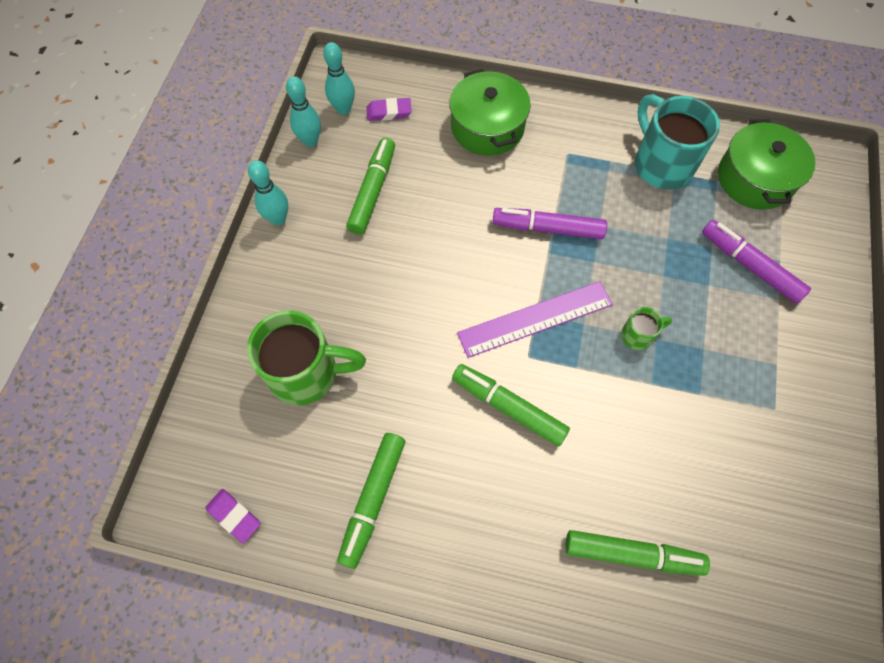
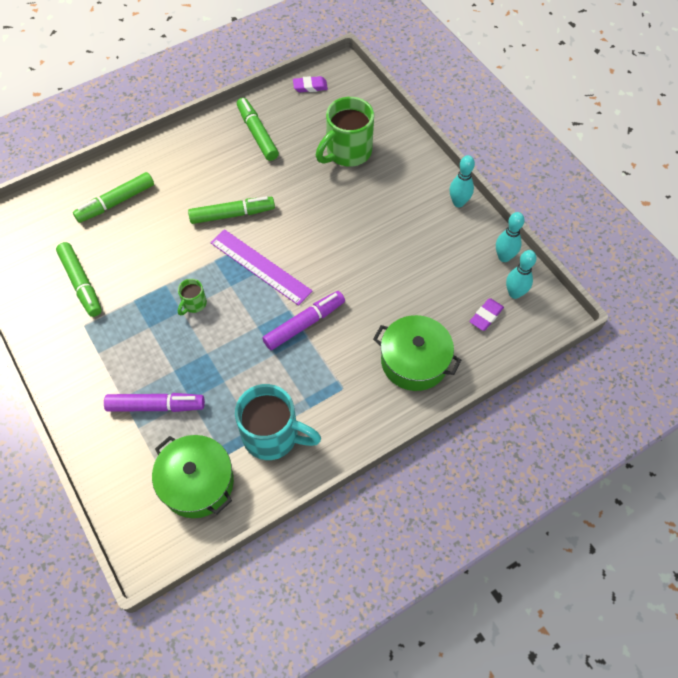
camera: 135 degrees right, 5 degrees down
(372, 191) = (430, 259): green marker -> green marker (81, 283)
(535, 318) = (260, 266): purple ruler -> purple ruler turned 75 degrees counterclockwise

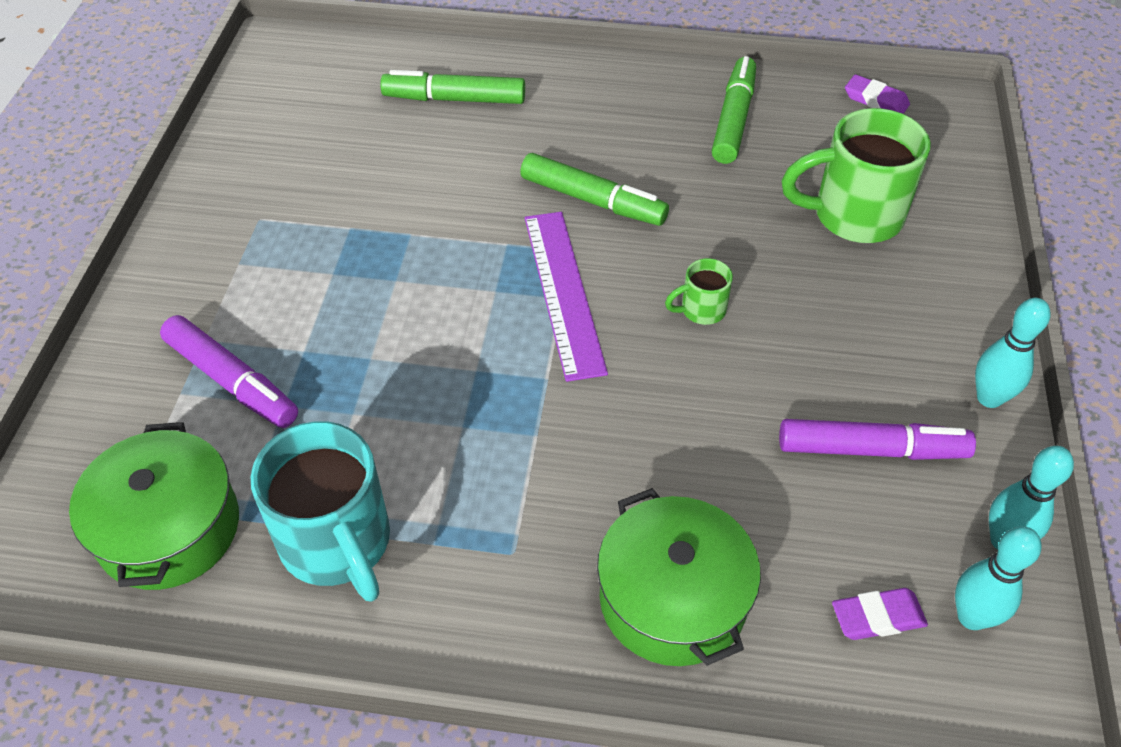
camera: 40 degrees right, 10 degrees down
(81, 283) = (311, 167): green marker -> none
(193, 304) = (420, 282): green mug -> green mug (701, 310)
(304, 324) = (548, 414): purple marker -> purple marker (871, 449)

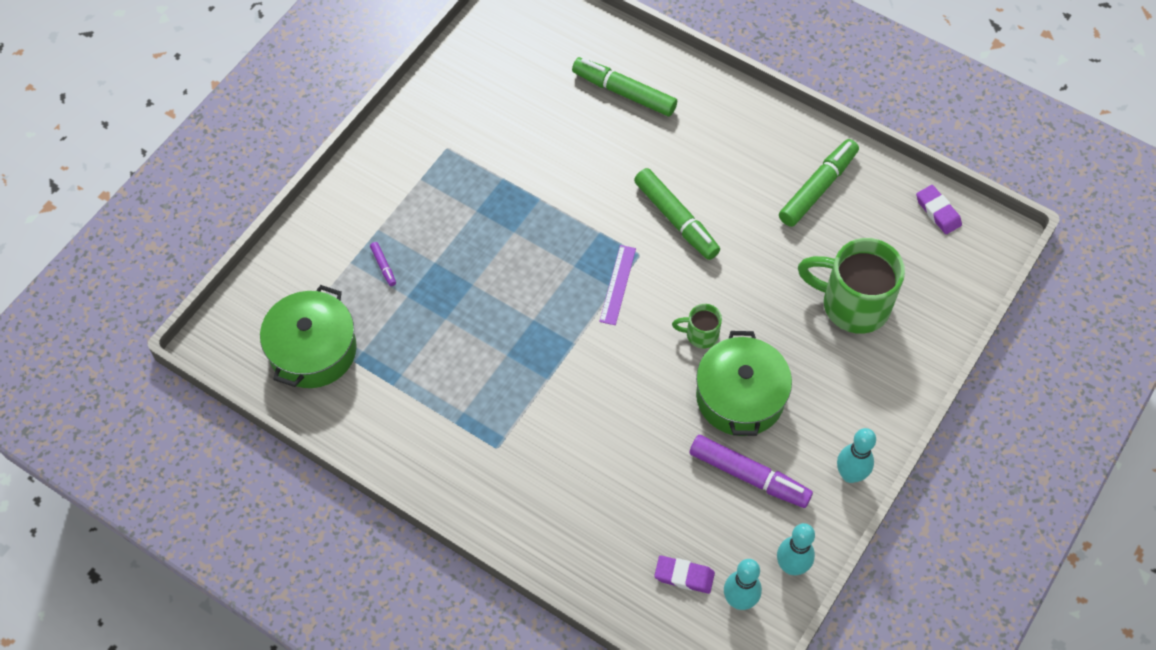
camera: 25 degrees right, 10 degrees up
(232, 381) = (383, 266): purple marker -> purple marker, size x0.43
(337, 544) = (401, 400): turquoise mug -> none
(564, 292) = (618, 284): purple ruler -> purple ruler, size x0.57
(672, 598) = (573, 514): green pot -> green pot (740, 397)

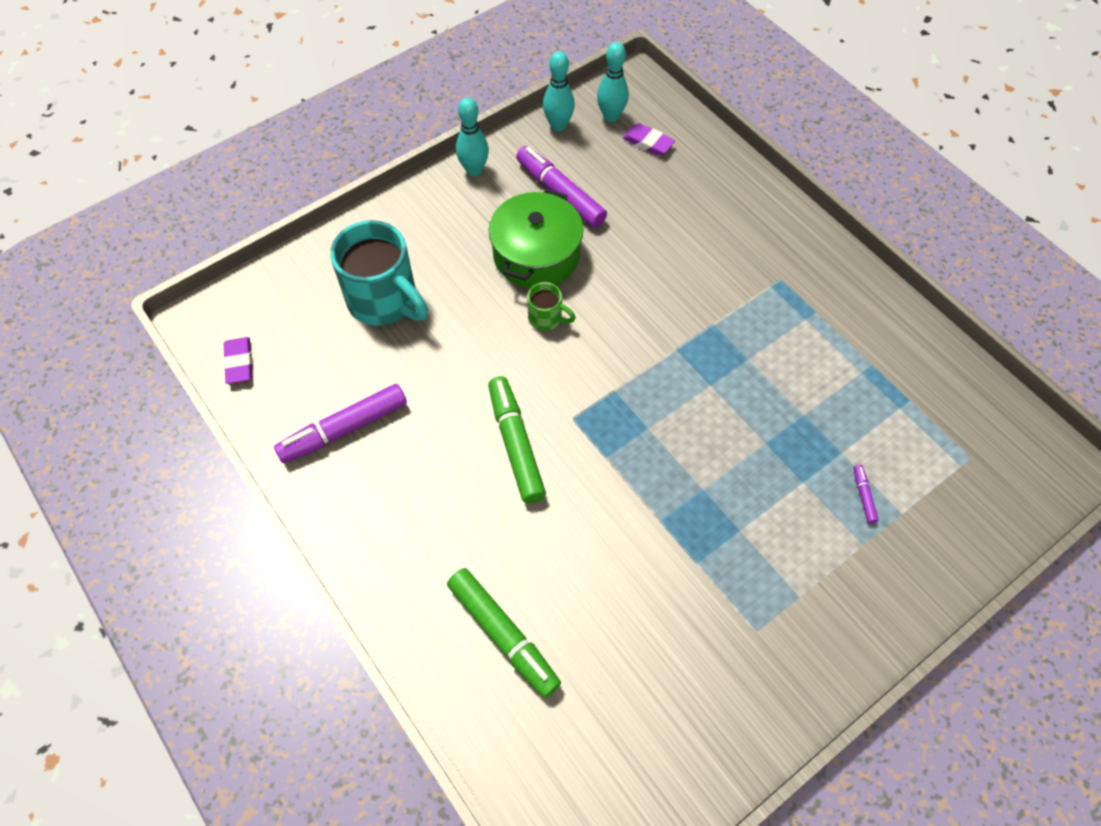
camera: 160 degrees left, 0 degrees up
(313, 350) = (954, 425): green pot -> none
(618, 284) = (608, 393): purple ruler -> none
(817, 188) = (344, 429): green marker -> purple marker
(852, 304) = (385, 301): green mug -> turquoise mug

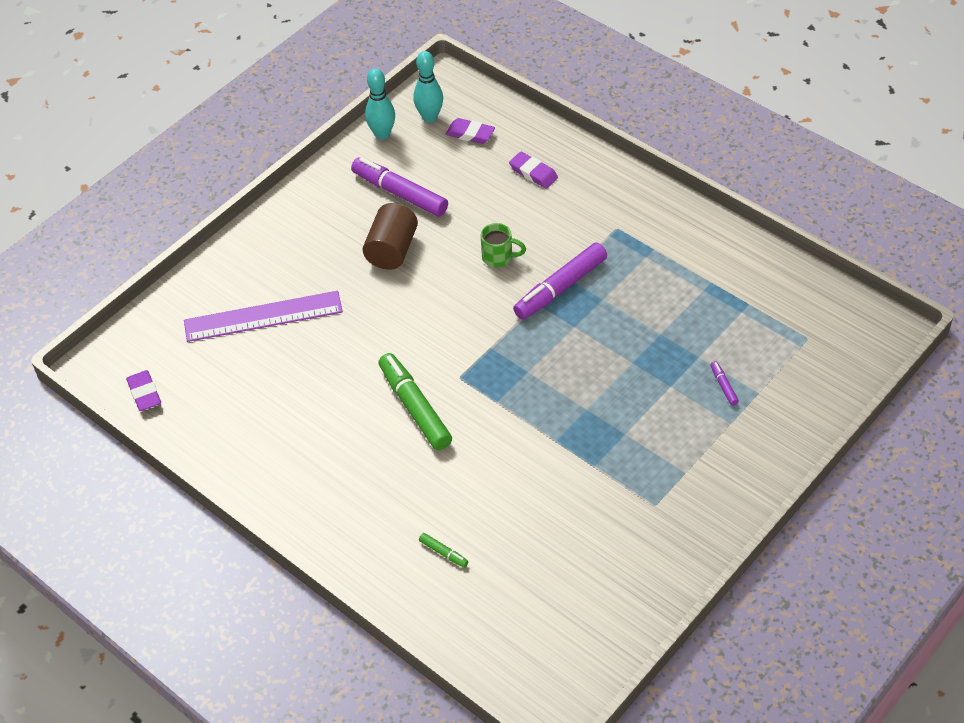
camera: 10 degrees left, 10 degrees down
(344, 429) = (258, 427): purple marker -> purple marker (560, 288)
(385, 301) = (263, 316): turquoise mug -> purple ruler
(474, 170) = (313, 188): turquoise bowling pin -> none
(503, 634) = (443, 553): green marker -> green marker, size x0.43
(536, 254) = (392, 250): green pot -> brown cylinder
(546, 318) = (415, 301): green mug -> green mug (499, 257)
(704, 198) = (533, 173): none -> purple eraser

